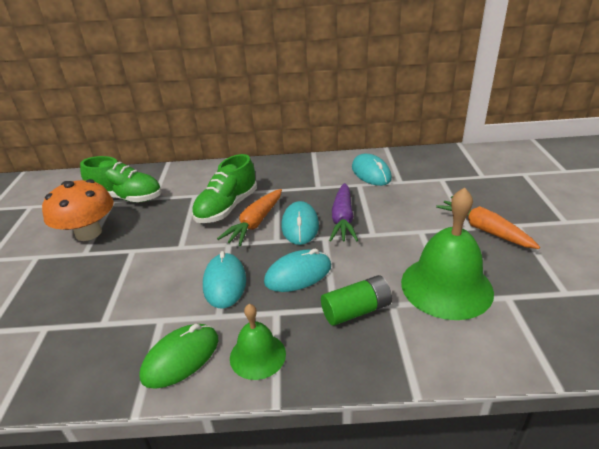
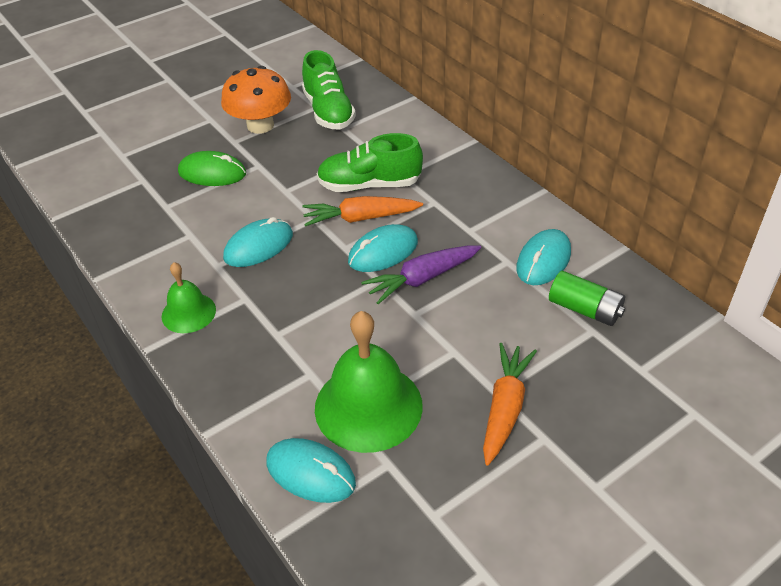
camera: 55 degrees right, 10 degrees up
(181, 358) = (159, 270): green mouse -> green mouse (212, 173)
(298, 274) = (305, 288): turquoise mouse -> turquoise mouse (310, 473)
(356, 310) = (283, 351): green battery -> green battery (584, 309)

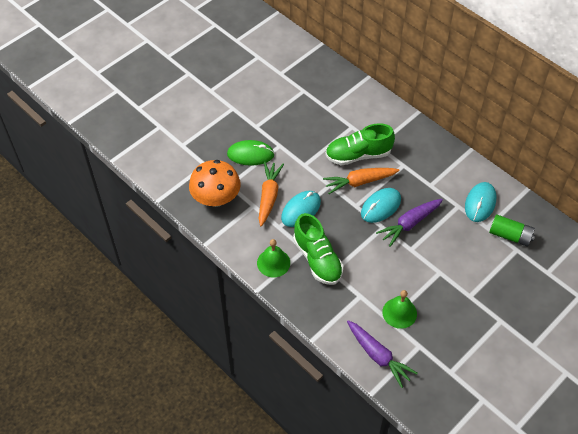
camera: 10 degrees left, 10 degrees up
(260, 125) = (269, 111): orange mushroom -> orange mushroom (216, 198)
(310, 473) = (378, 356): turquoise mouse -> purple carrot
(328, 112) = (313, 95): green shoe -> green shoe (317, 259)
(368, 406) = (399, 313): green bell -> green bell, size x0.56
(505, 407) = (476, 304): orange carrot -> orange carrot (269, 196)

